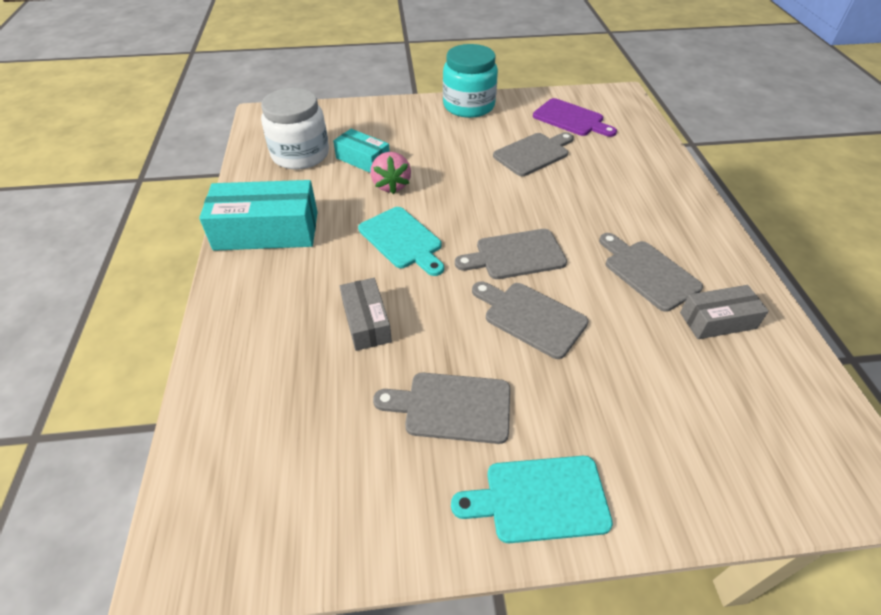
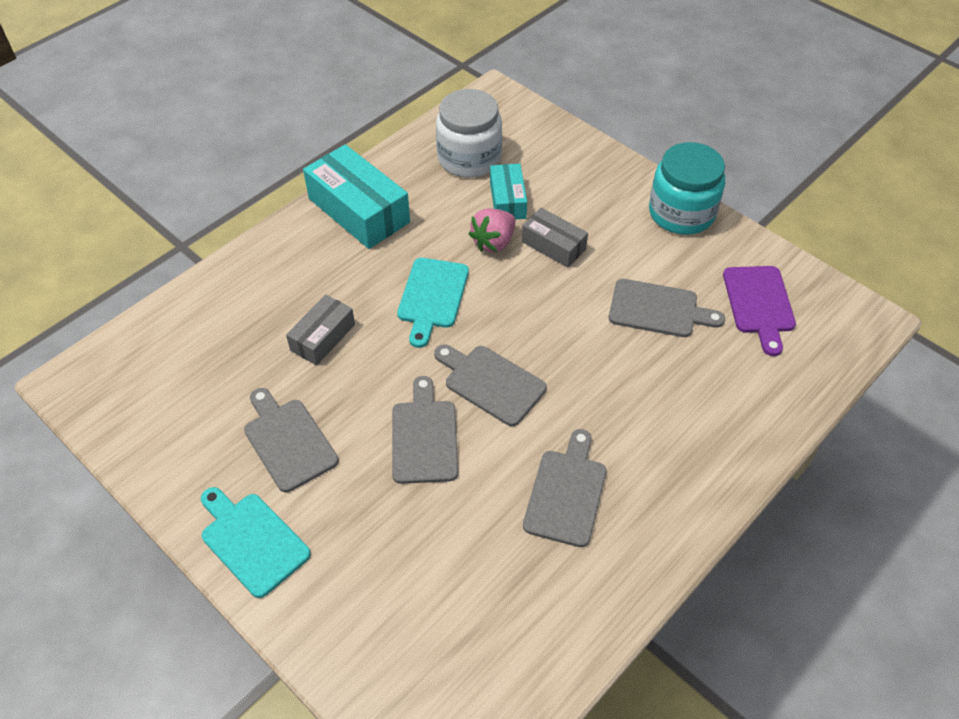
camera: 50 degrees right, 5 degrees up
(717, 320) = (551, 577): grey box -> grey box (553, 245)

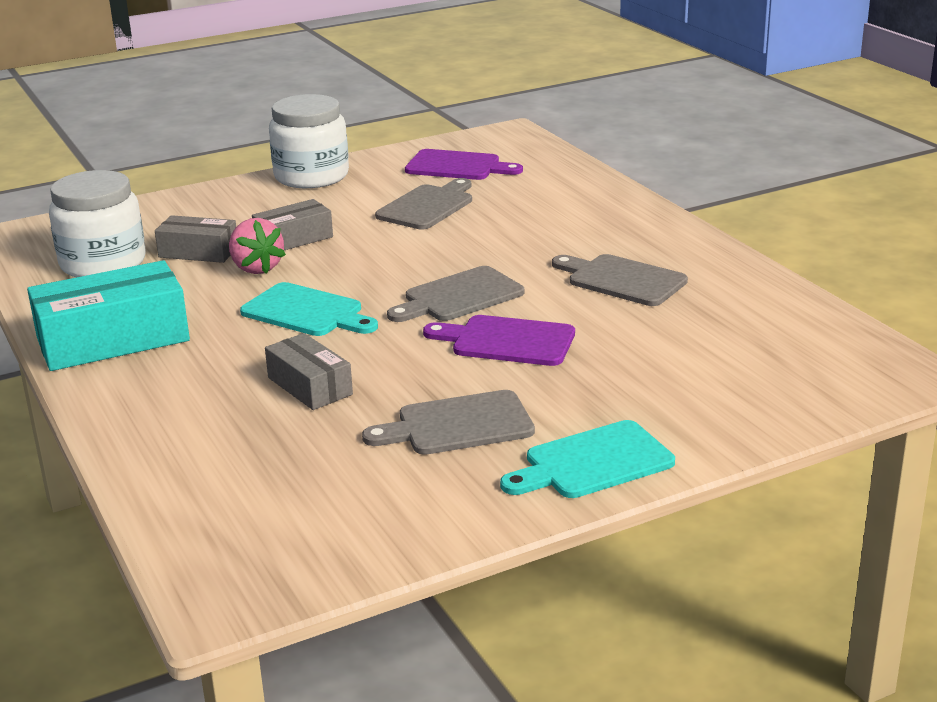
camera: 70 degrees left, 25 degrees down
(424, 437) = (507, 341): grey cutting board -> purple cutting board
(507, 200) = (198, 252): turquoise box -> grey box
(681, 213) = (311, 176): turquoise jar -> white jar

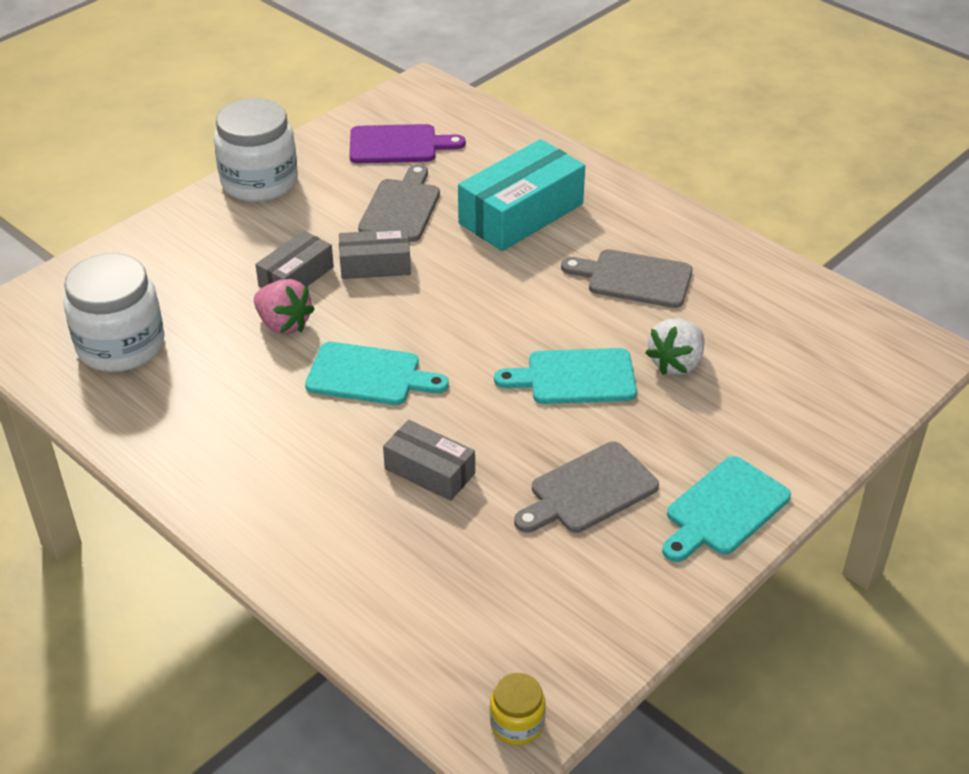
camera: 20 degrees left, 15 degrees up
(113, 340) = (201, 450): turquoise box -> turquoise box (521, 213)
(198, 252) = (211, 312): grey box -> grey box (375, 265)
(245, 589) = (517, 723): none -> yellow jar
(459, 297) = (500, 328): grey cutting board -> none
(507, 341) = (575, 377): purple cutting board -> turquoise cutting board
(621, 346) = (676, 363): none -> white strawberry

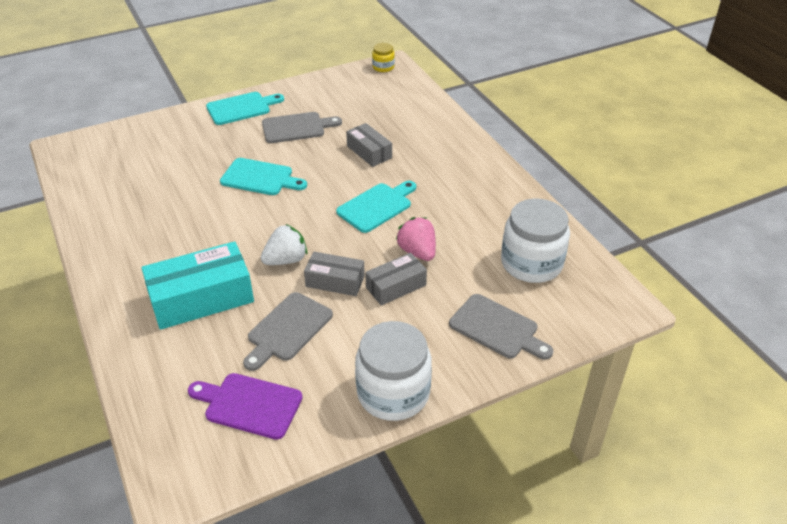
camera: 160 degrees left, 0 degrees up
(369, 375) = (377, 206): turquoise cutting board -> turquoise cutting board turned 105 degrees clockwise
(634, 278) = (171, 227): grey cutting board -> grey cutting board (497, 328)
(676, 363) = (198, 172): white strawberry -> white strawberry (286, 260)

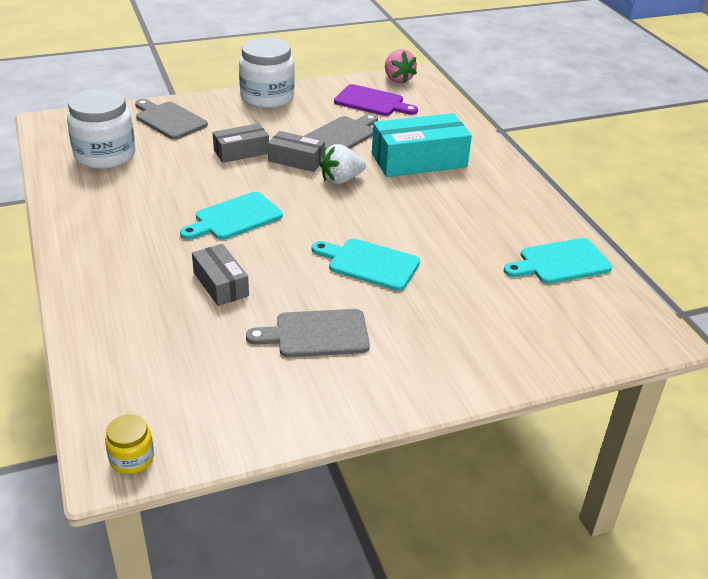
camera: 175 degrees left, 5 degrees down
(241, 108) = (404, 382): turquoise cutting board -> turquoise cutting board (560, 262)
(417, 252) = (209, 174): pink strawberry -> pink strawberry (397, 79)

